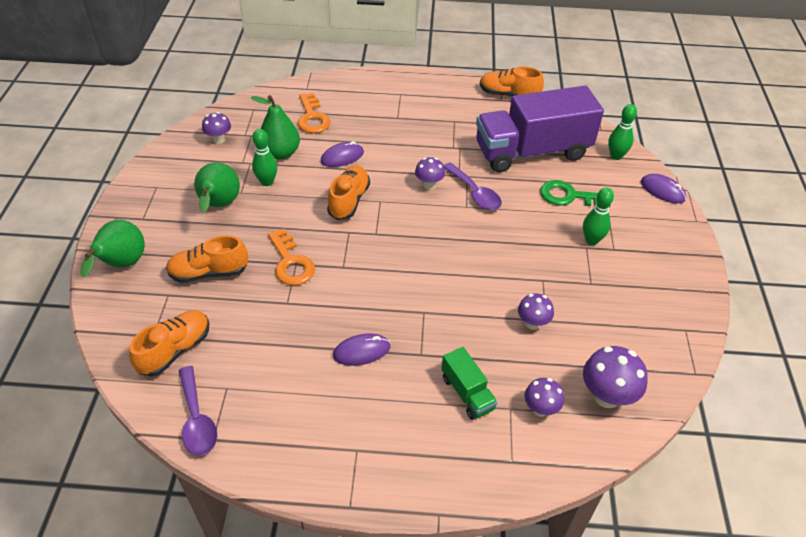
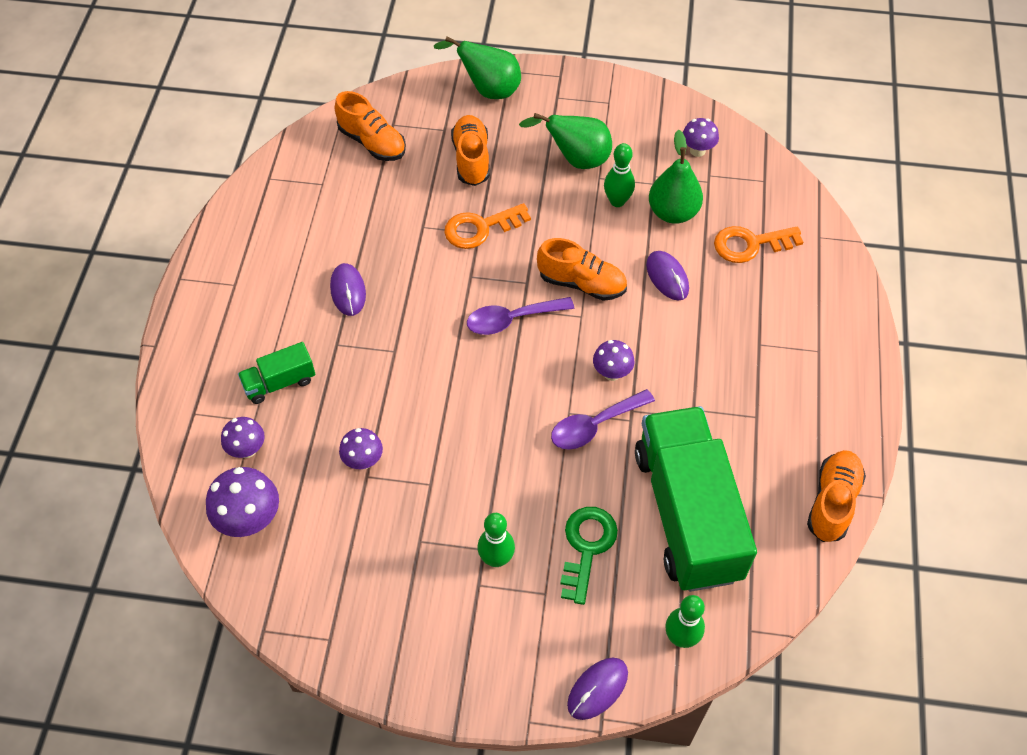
camera: 95 degrees right, 10 degrees up
(197, 419) = (291, 165): purple spoon -> purple spoon (512, 319)
(532, 152) = (687, 514): purple truck -> green truck

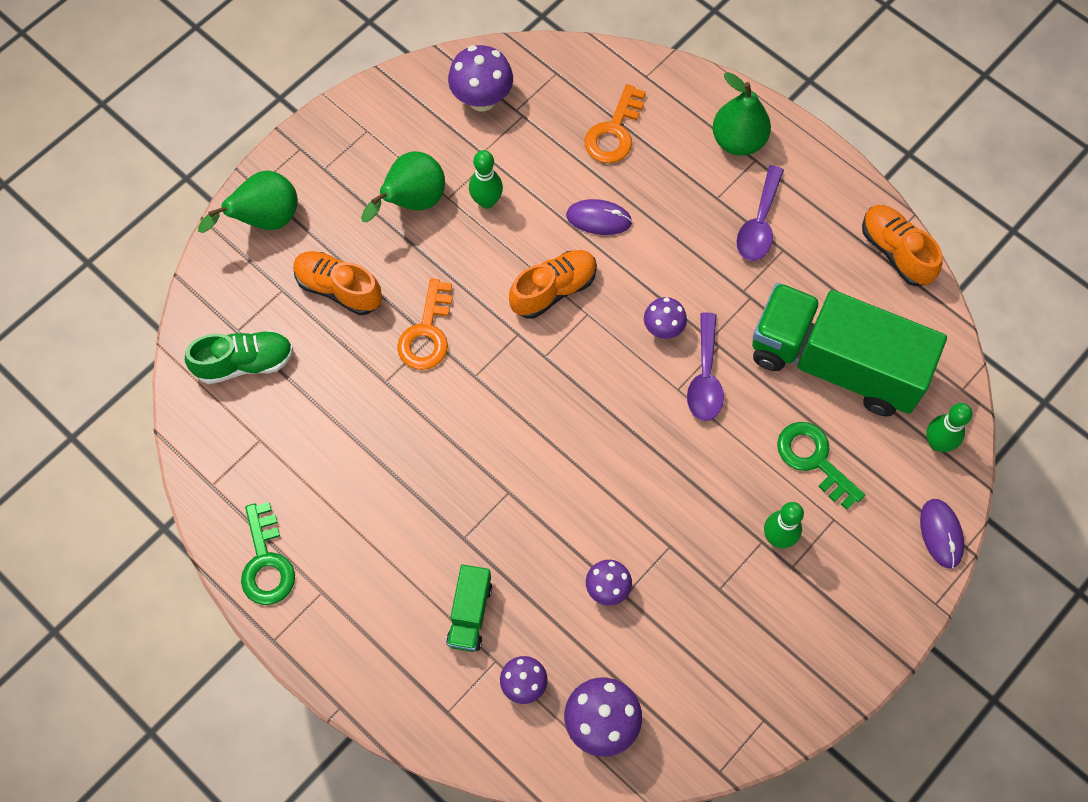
camera: 55 degrees left, 10 degrees up
(234, 240) = (266, 562): none -> green key
(348, 291) = (410, 492): purple mouse -> none
(372, 142) = (244, 363): orange shoe -> green shoe
(512, 319) = (549, 372): purple spoon -> purple spoon (759, 223)
(672, 212) = (534, 166): green pear -> green pear (738, 141)
(697, 150) = (482, 99): purple mushroom -> purple mushroom, size x1.60

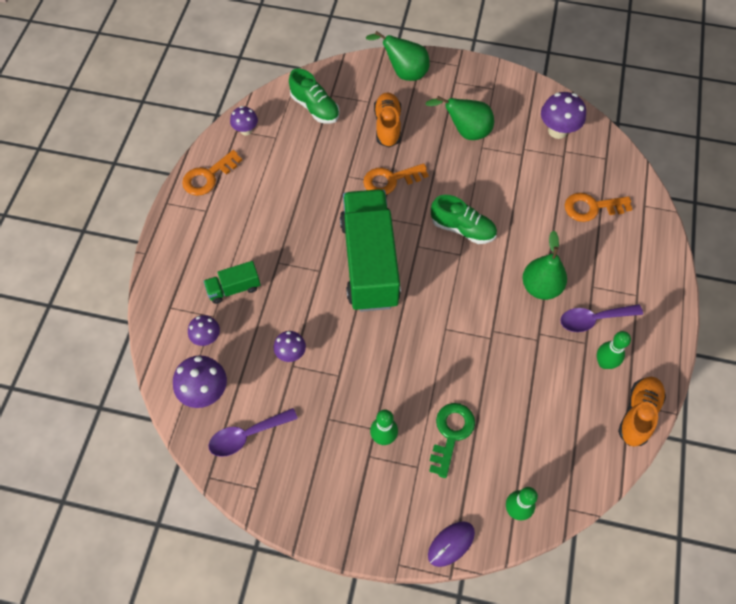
camera: 60 degrees right, 5 degrees down
(266, 562) = (208, 176): green key -> orange key
(486, 201) = (494, 166): green bowling pin -> green bowling pin (604, 363)
(553, 290) = (462, 229): orange shoe -> green shoe
(599, 219) = (527, 229): purple mouse -> none
(663, 328) = (480, 300): purple mushroom -> purple mushroom (246, 130)
(705, 377) = (464, 340): purple spoon -> purple spoon (247, 435)
(738, 141) = (642, 278): green pear -> green pear (540, 287)
(835, 364) = (528, 414): green truck -> green truck (369, 262)

